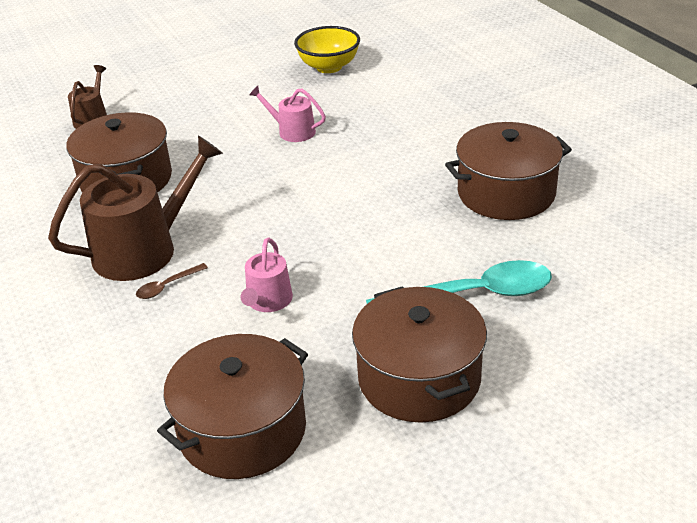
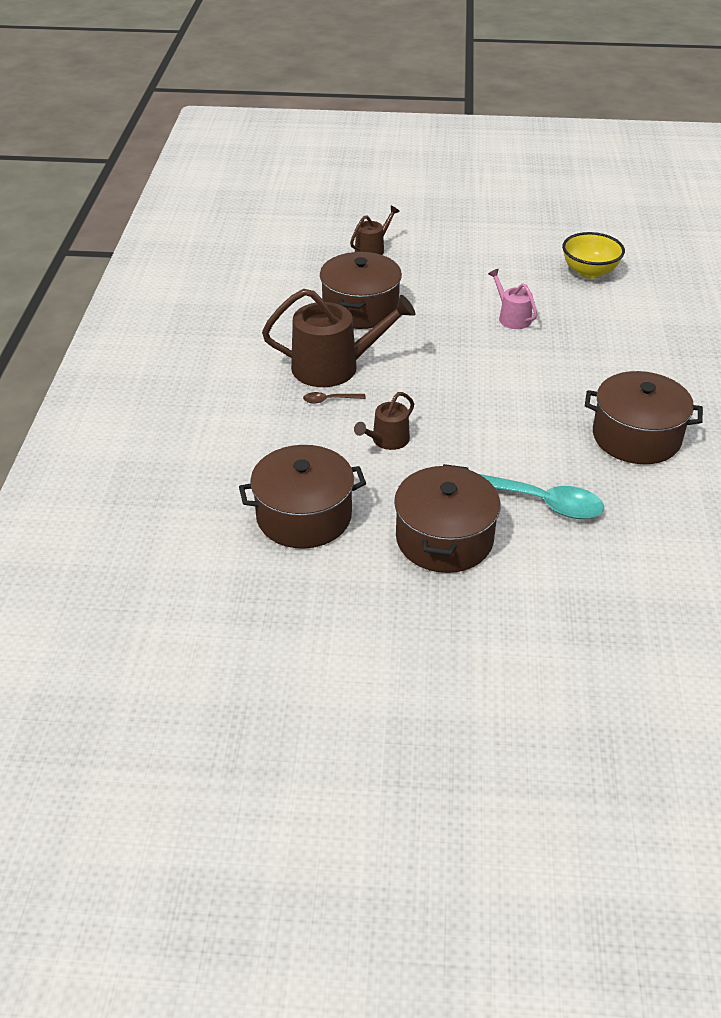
camera: 30 degrees right, 5 degrees up
(268, 301) = (387, 440): pink watering can -> brown watering can

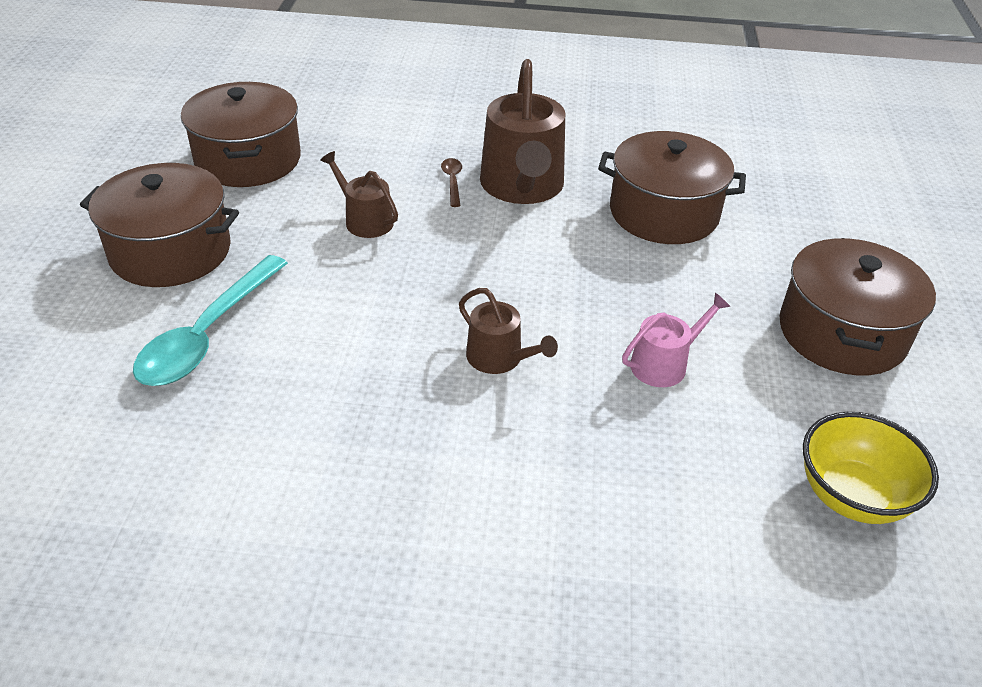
camera: 90 degrees right, 0 degrees up
(372, 249) = (835, 231): brown watering can -> brown watering can (499, 358)
(636, 437) = (319, 471): brown pot -> brown pot (842, 333)

